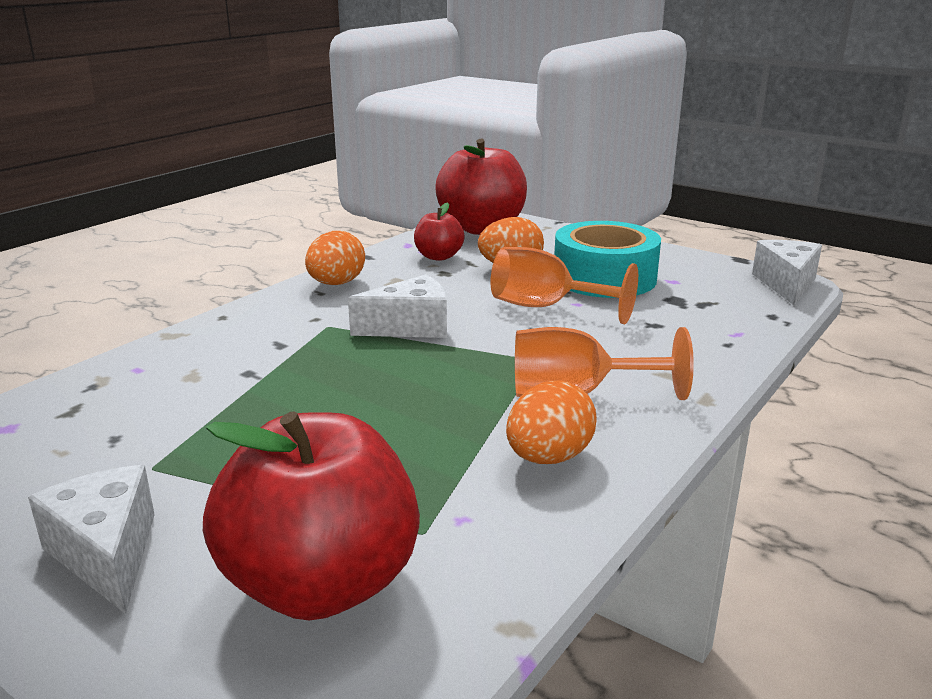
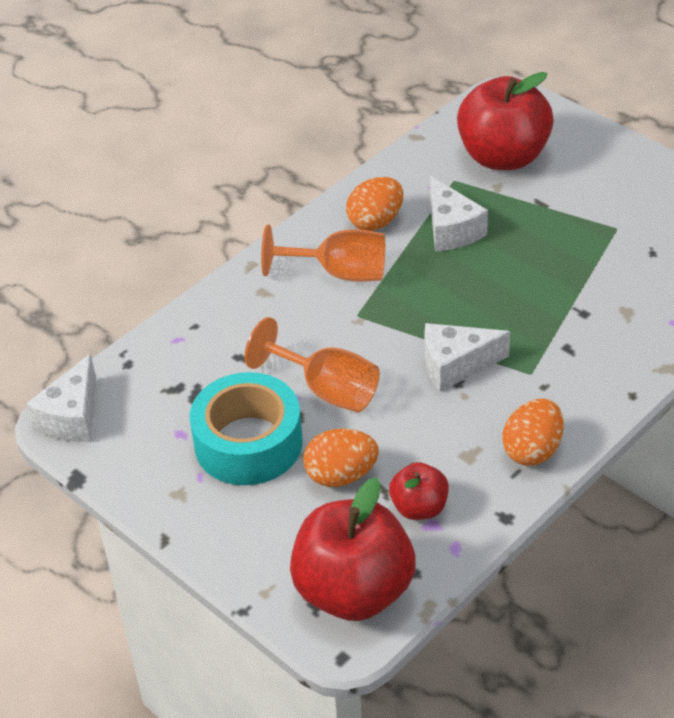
camera: 170 degrees left, 20 degrees up
(107, 553) = (613, 176): white cheese -> white cheese (451, 230)

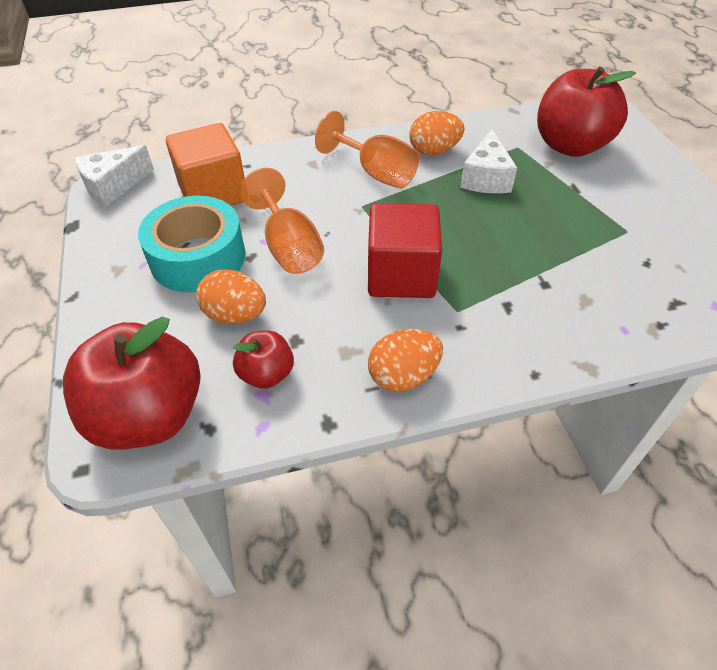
camera: 30 degrees right, 5 degrees up
(192, 372) = (213, 193): none -> orange cube
(455, 365) = (401, 275): white cheese -> red cube

